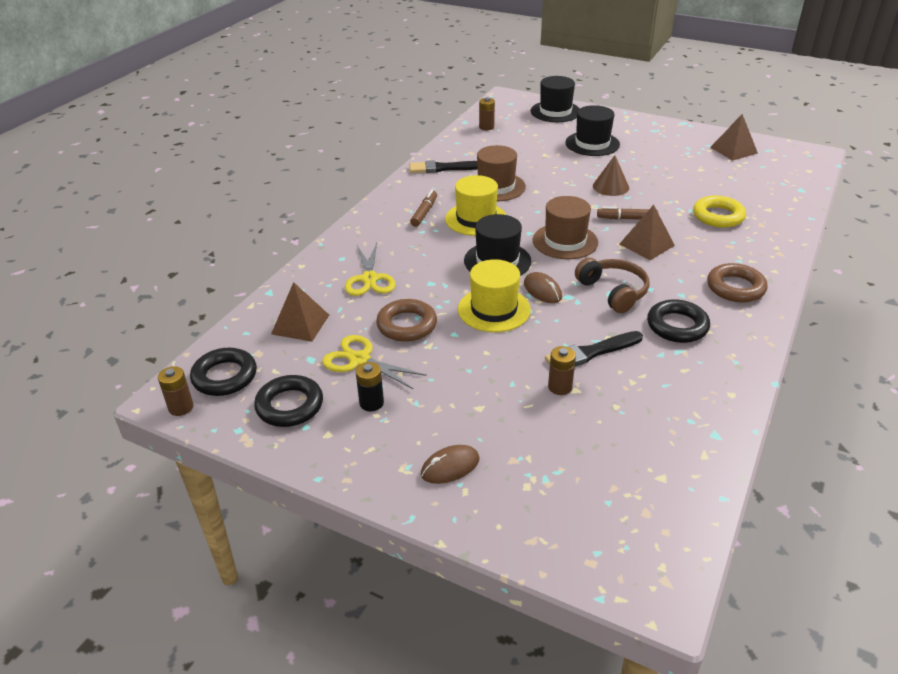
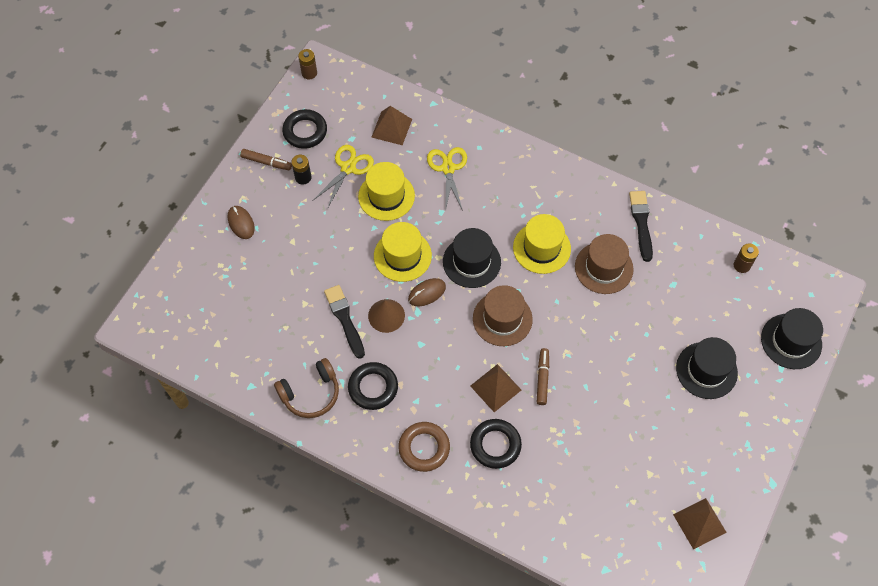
camera: 90 degrees right, 25 degrees up
(225, 376) = (337, 91): black ring -> black ring (495, 445)
(369, 279) = (448, 168): yellow scissors -> yellow scissors turned 90 degrees clockwise
(407, 325) = (386, 196): brown ring -> yellow hat
(424, 213) = (552, 206): brown marker -> brown marker (266, 162)
(560, 387) = (308, 293): brown battery -> none
(610, 186) = (607, 374): brown cone -> brown cone (386, 315)
(613, 292) = (422, 347): brown headphones -> brown headphones (311, 393)
(718, 216) = (547, 465): yellow ring -> none

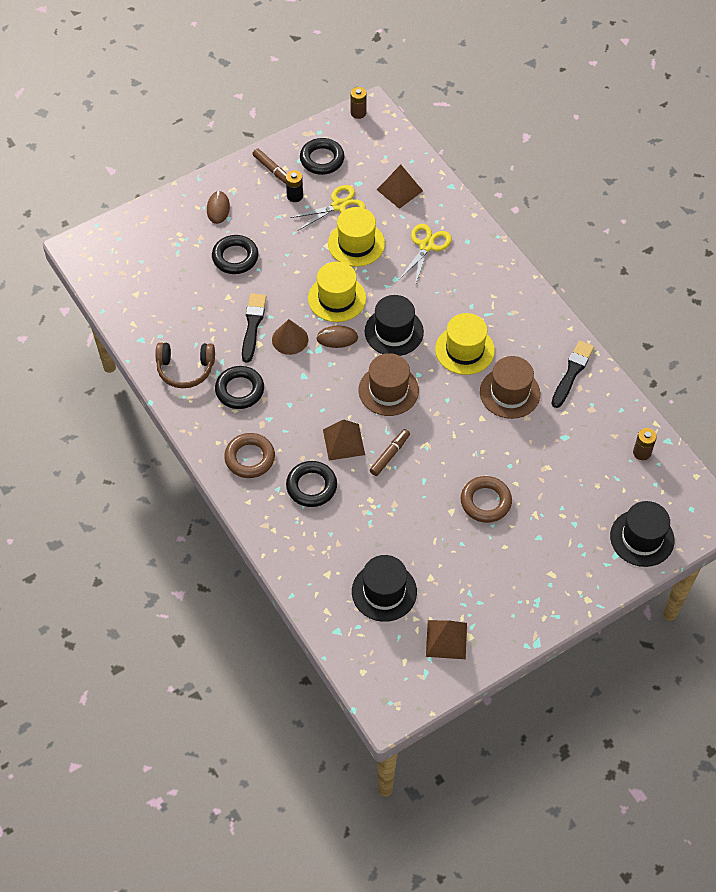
camera: 30 degrees right, 5 degrees down
(287, 262) = (235, 257): none -> black ring
(649, 378) = (485, 502): none -> brown ring
(706, 370) = (543, 522): black hat -> black hat (384, 591)

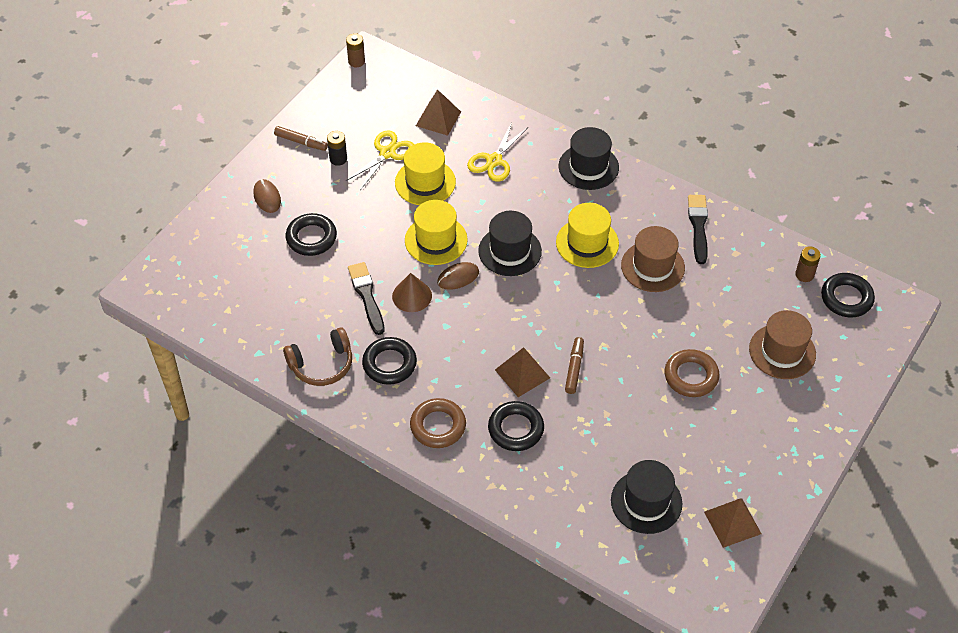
camera: 25 degrees left, 5 degrees down
(322, 159) = (345, 116): black ring -> black ring (846, 298)
(388, 390) = (537, 308): brown hat -> brown hat (782, 351)
(426, 246) = (494, 161): yellow scissors -> yellow scissors turned 150 degrees counterclockwise
(642, 538) = (852, 352): black hat -> black hat (588, 167)

